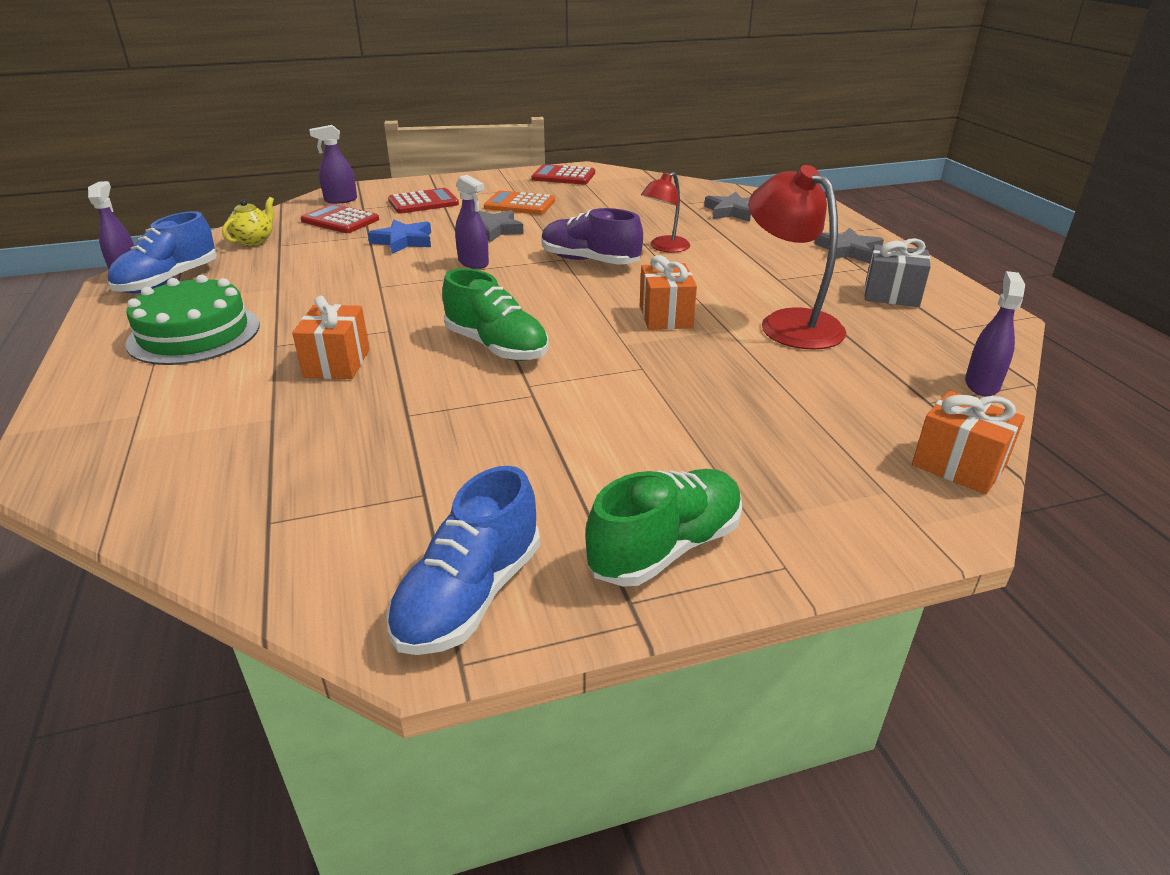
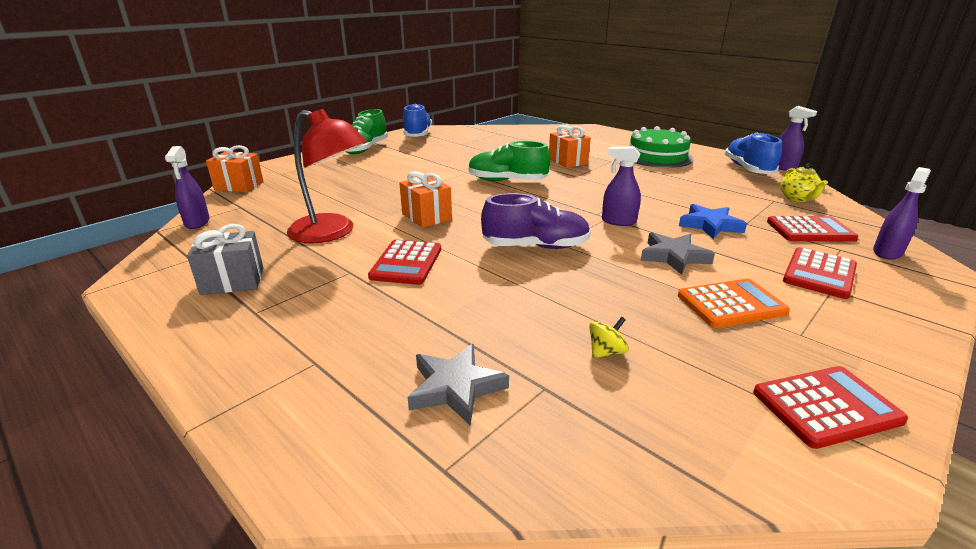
camera: 150 degrees right, 5 degrees down
(633, 205) = (606, 352): none -> yellow spinning top
(664, 248) = (487, 281): red lamp -> none
(721, 274) = (406, 263): none -> red calculator
(847, 250) = (267, 340): grey star -> none

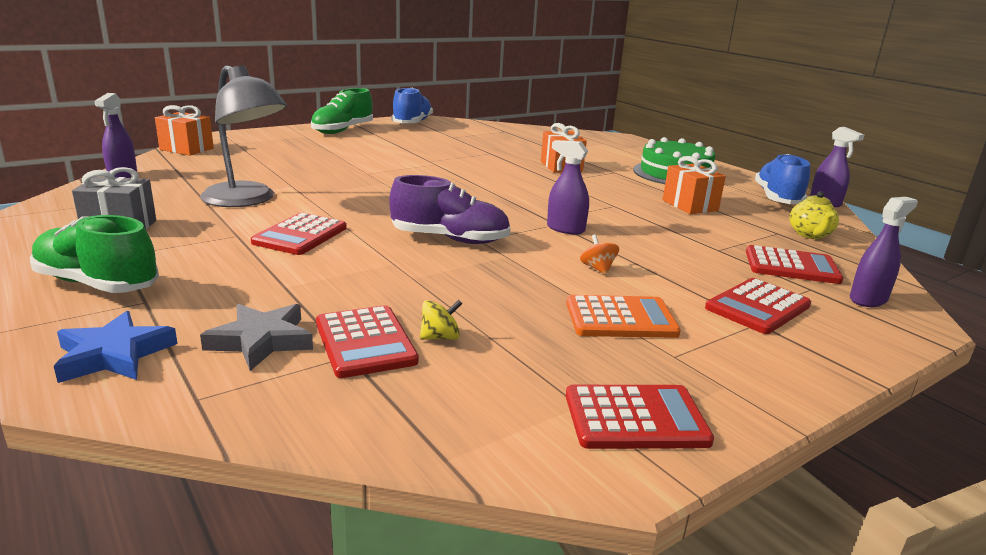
camera: 10 degrees right, 5 degrees down
(332, 233) = (246, 200): red lamp -> grey lamp
(426, 217) = (356, 198): orange gift -> orange gift (690, 205)
(507, 181) = (473, 177): green shoe -> green shoe (97, 284)
(548, 370) = (365, 342): none -> red calculator
(673, 256) = (597, 268): grey star -> orange spinning top
(710, 225) = (671, 246): blue star -> blue star (114, 355)

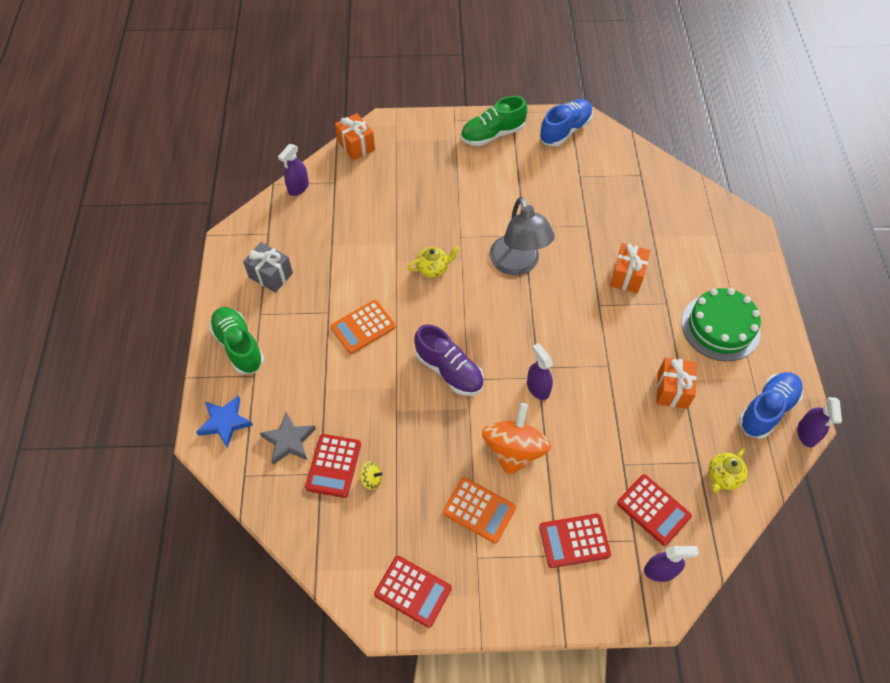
camera: 35 degrees right, 35 degrees up
(246, 200) = (356, 259): grey lamp -> grey lamp (517, 264)
(300, 235) = (363, 327): red calculator -> orange calculator
(355, 191) = (433, 269): none -> yellow teapot
(597, 268) = (514, 450): orange spinning top -> orange spinning top, size x2.50

